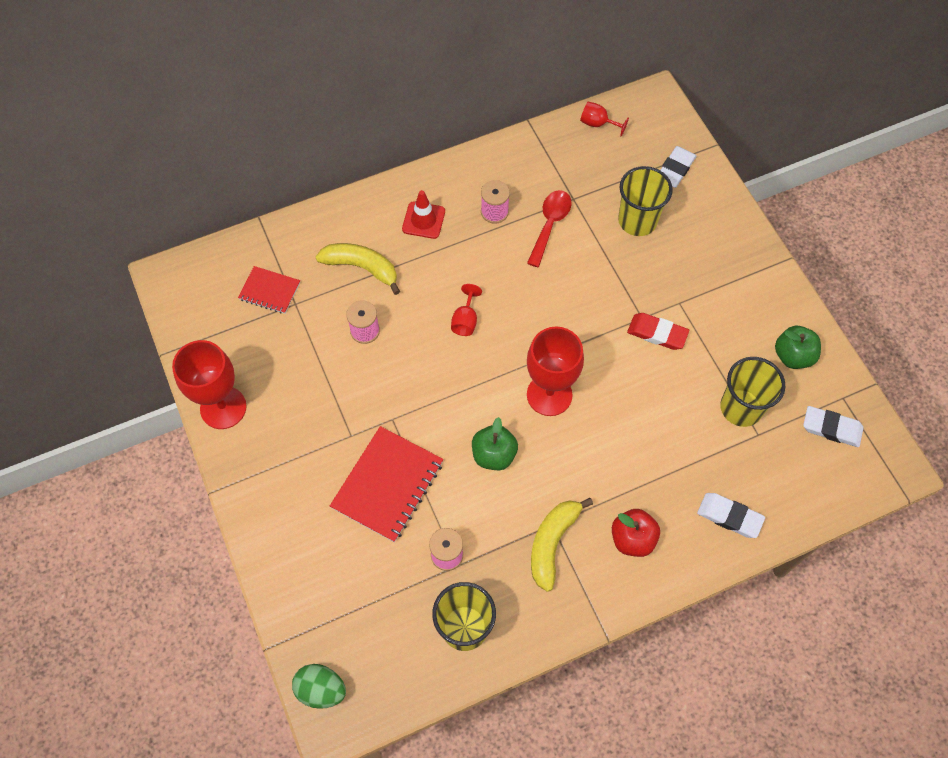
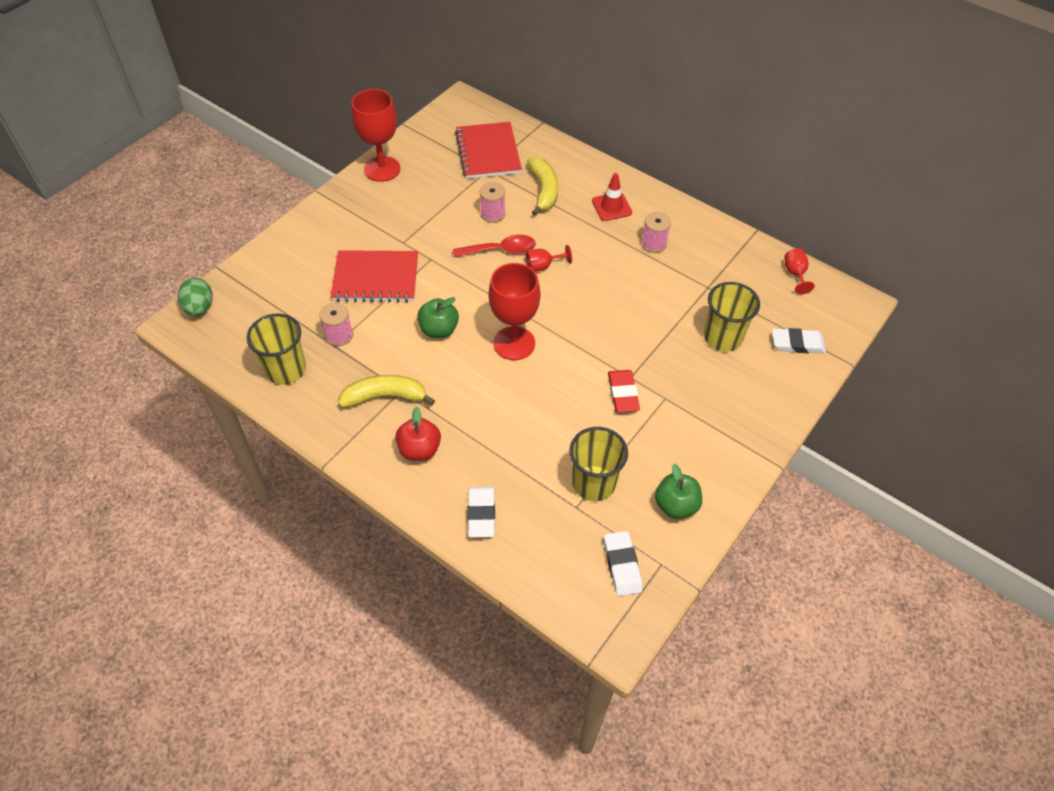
camera: 60 degrees right, 10 degrees down
(270, 291) = (488, 152): red notebook -> red notebook, size x1.76
(550, 225) = (670, 282): red spoon -> red spoon (500, 250)

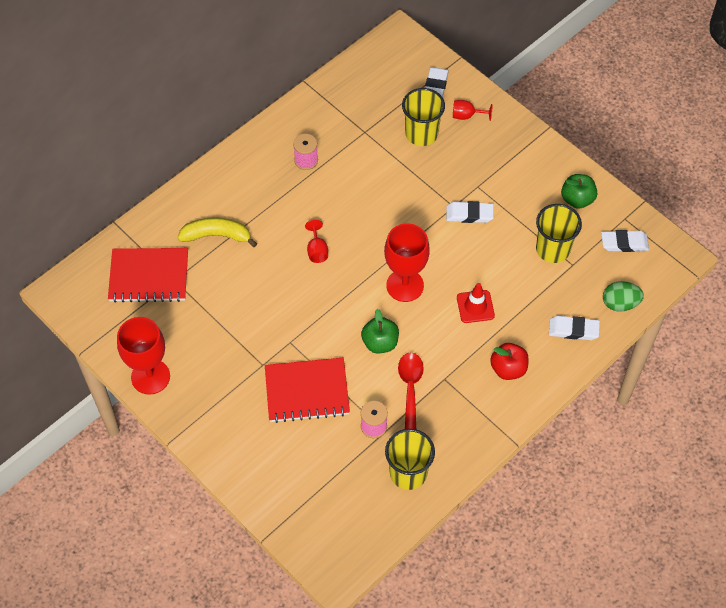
camera: 80 degrees left, 5 degrees up
(200, 308) = (318, 553): green egg -> green egg (620, 303)
(376, 278) = (307, 391): red notebook -> red notebook turned 75 degrees clockwise
(385, 396) = (450, 392): yellow banana -> none
(492, 214) = (240, 283): pink spool -> none
(500, 250) = (290, 282): red spoon -> red spoon (410, 387)
(611, 207) = (251, 184): red traffic cone -> red traffic cone (475, 306)
(623, 393) = (469, 214): red eraser -> white eraser
(795, 274) = (361, 67): red goblet -> red goblet (466, 116)

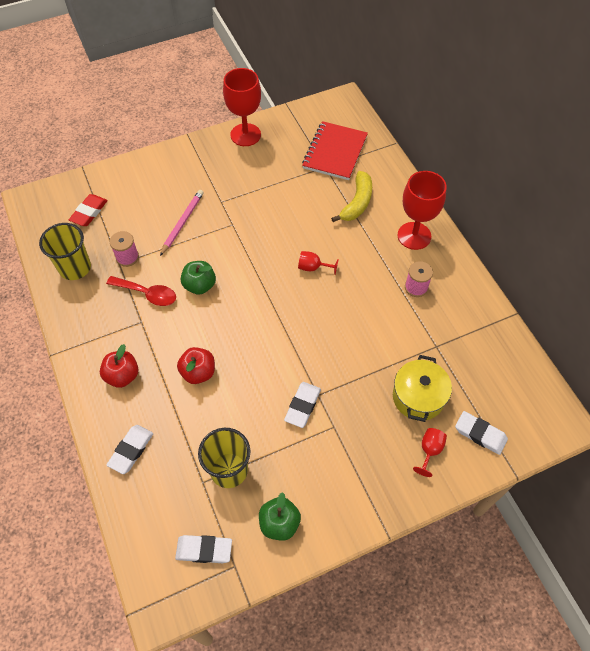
camera: 110 degrees right, 0 degrees up
(307, 391) = (182, 223): red notebook -> pink pencil
(329, 496) = (89, 212): none -> red eraser
(405, 285) = (247, 323): red goblet -> red goblet (414, 236)
(421, 134) = (418, 397): yellow cup -> yellow pot
(475, 306) = (198, 372): red traffic cone -> red apple
(620, 303) = (136, 510): green egg -> none
(624, 243) = (204, 550): white eraser -> white eraser turned 75 degrees clockwise

